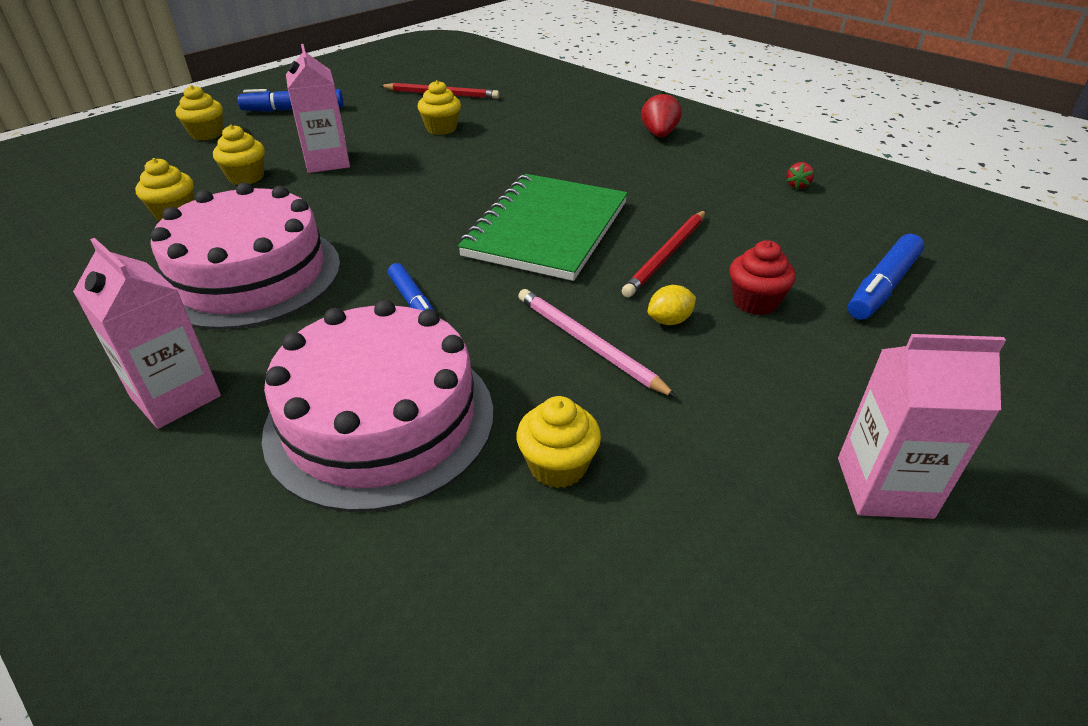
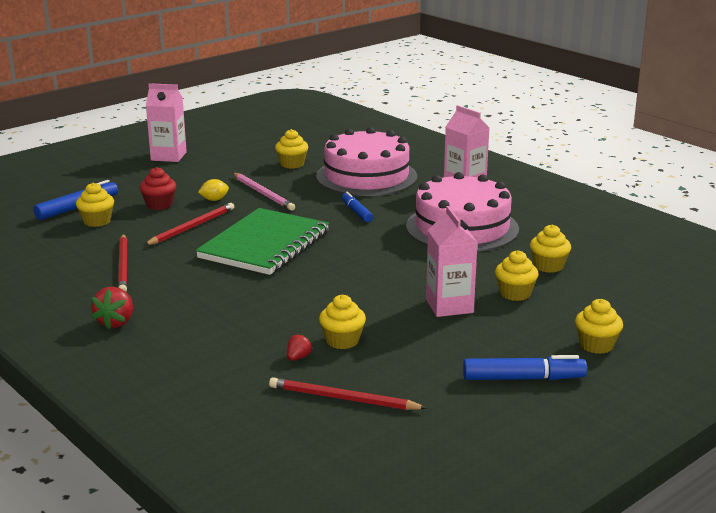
camera: 175 degrees left, 15 degrees down
(707, 190) = (123, 266): none -> red pencil
(797, 185) = (46, 267): red strawberry -> red strawberry (298, 357)
(818, 259) = (97, 221): none -> yellow cupcake

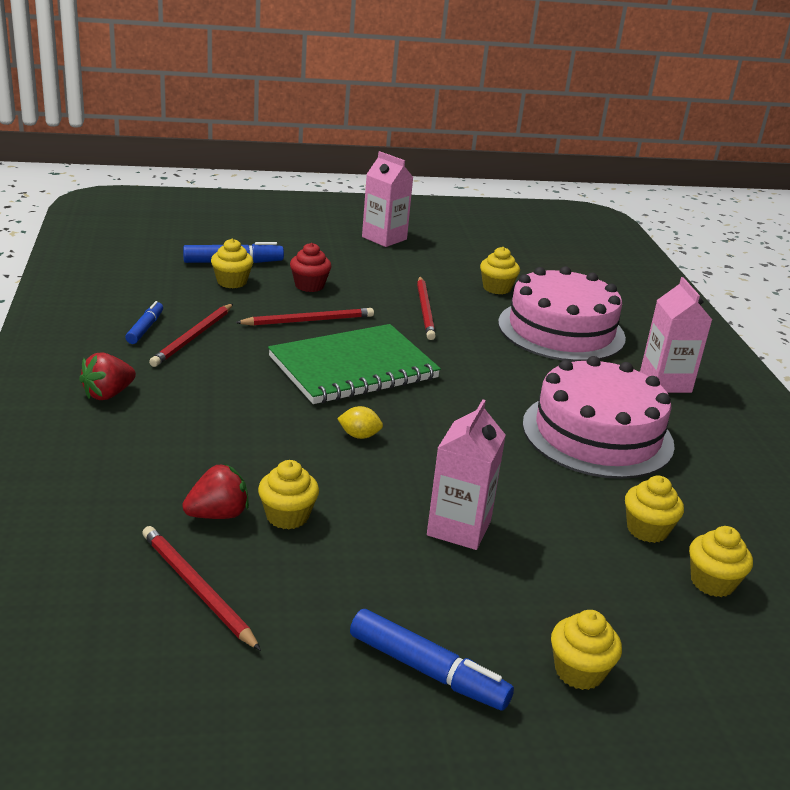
camera: 30 degrees right, 5 degrees up
(214, 200) = (368, 299): yellow lemon -> yellow lemon (359, 435)
(263, 193) = (425, 310): pink pencil -> red pencil
(298, 357) = (218, 514): red strawberry -> red strawberry, size x1.76
(356, 212) = (497, 368): blue marker -> blue marker (145, 328)
(515, 294) = (558, 548): yellow cupcake -> yellow cupcake (712, 582)

